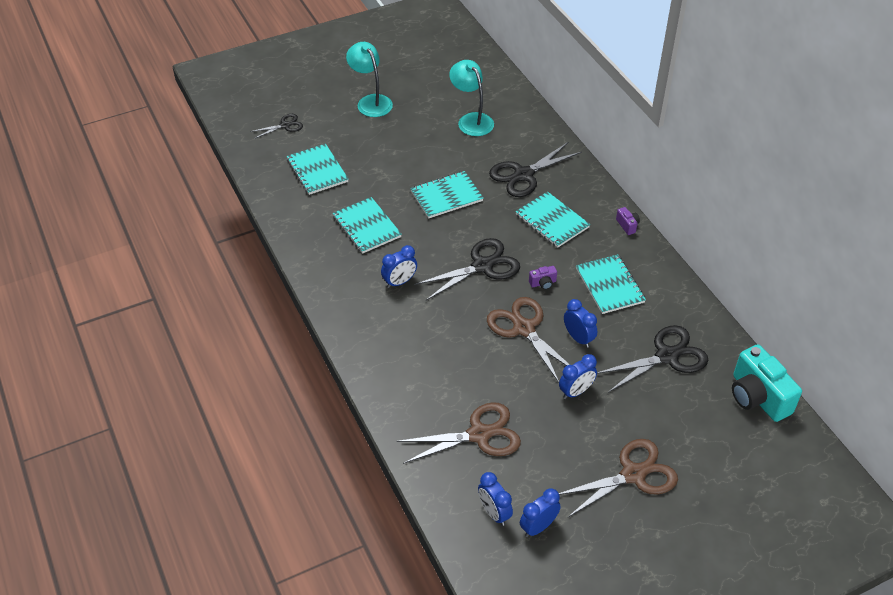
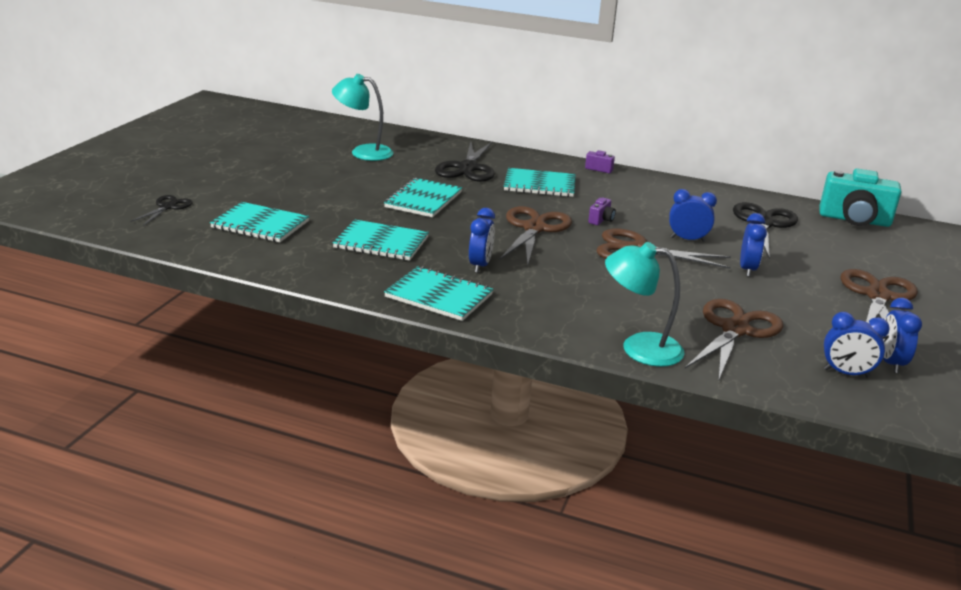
camera: 45 degrees left, 20 degrees down
(371, 101) = (241, 167): turquoise lamp -> turquoise lamp (639, 348)
(482, 266) = (534, 228): black scissors -> brown scissors
(610, 285) = (650, 203): turquoise notebook -> turquoise notebook (439, 296)

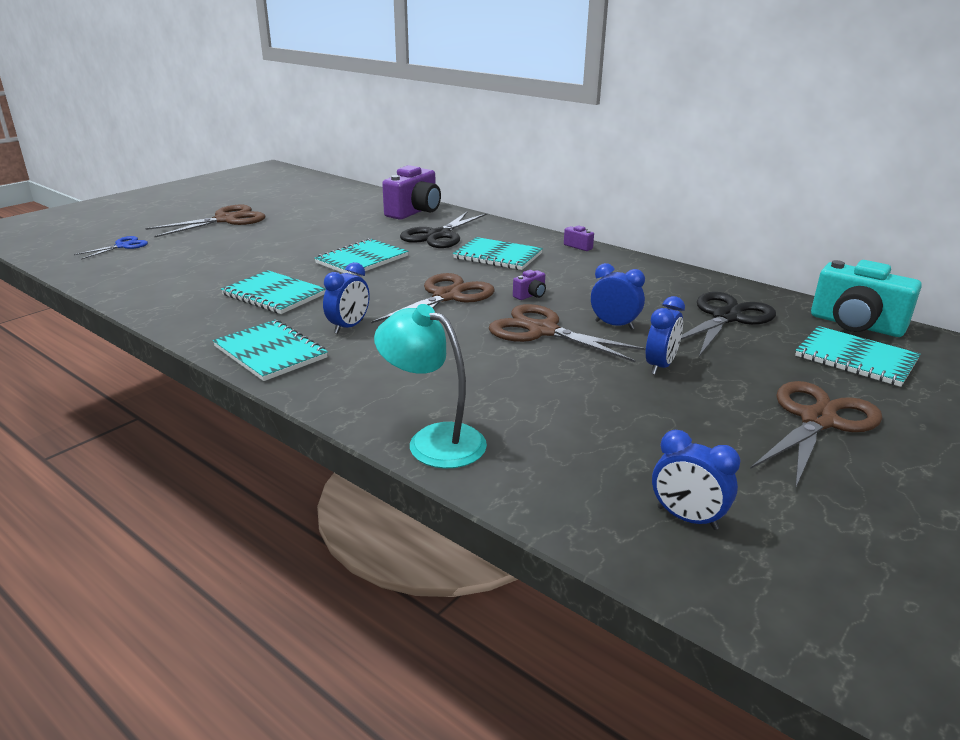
camera: 20 degrees right, 0 degrees up
(168, 207) = (123, 246): black scissors -> blue scissors
(260, 225) = (182, 268): turquoise notebook -> turquoise notebook (855, 358)
(363, 152) = (353, 215): turquoise lamp -> none
(420, 144) = (414, 212): none -> purple camera
(735, 330) = (578, 436): brown scissors -> brown scissors (226, 220)
(890, 363) = (768, 514): blue clock -> none

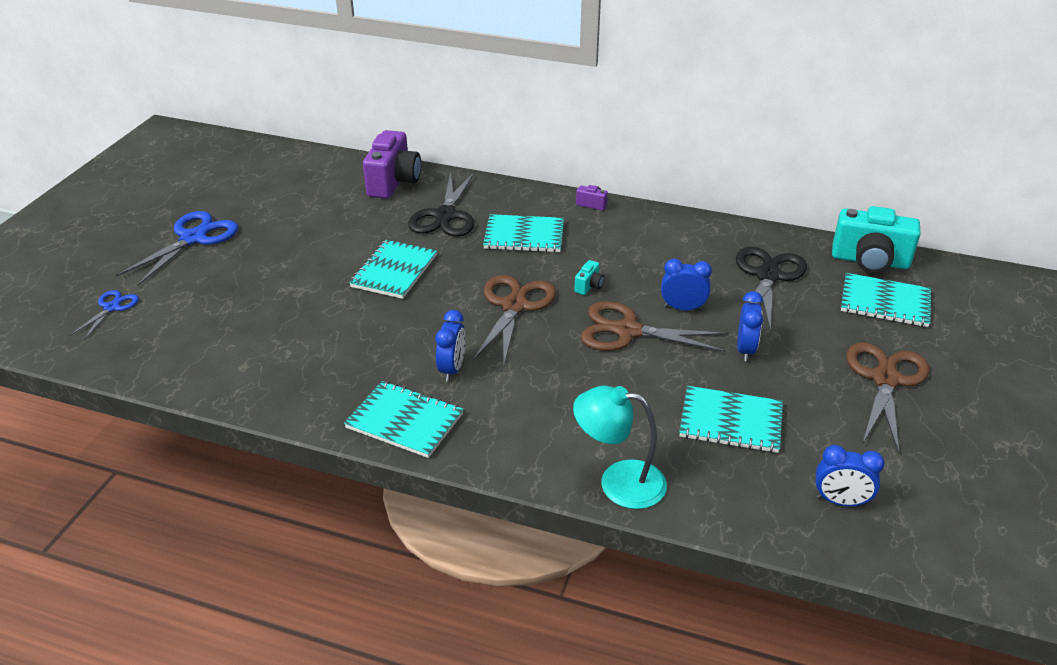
camera: 20 degrees left, 10 degrees up
(226, 220) = (193, 238): brown scissors -> blue scissors
(274, 295) = (345, 343): turquoise notebook -> turquoise notebook (731, 421)
(530, 295) = (589, 286): purple camera -> turquoise camera

